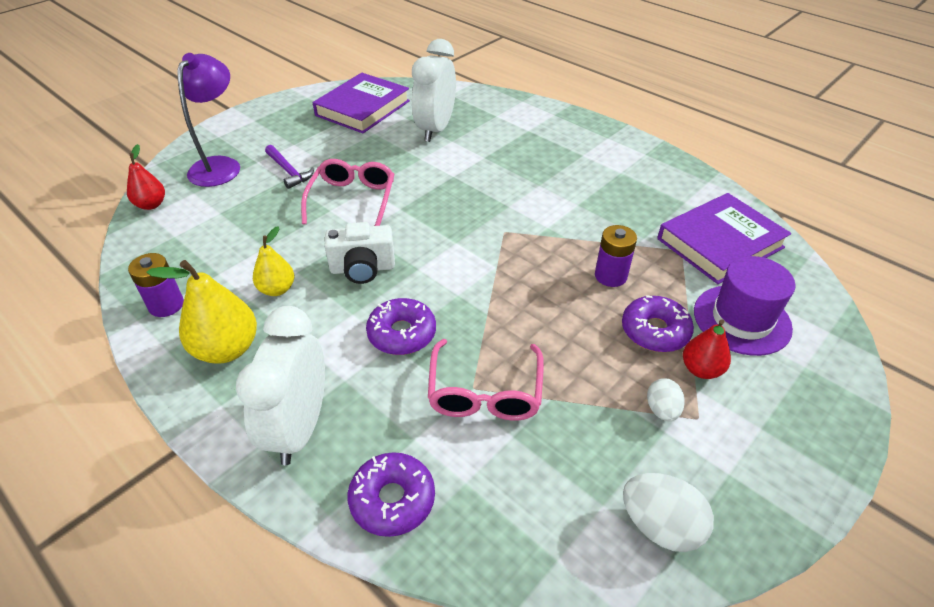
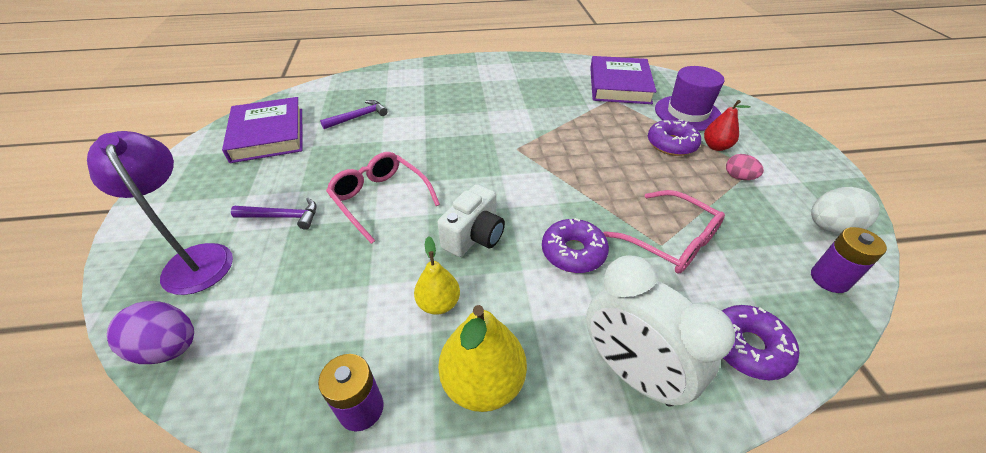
camera: 50 degrees left, 0 degrees up
(151, 205) = (169, 348): red pear -> purple egg
(435, 129) = (358, 117): white clock -> purple hammer
(610, 276) = (608, 133): purple battery -> purple battery (829, 279)
(662, 410) = (738, 177): white egg -> pink egg

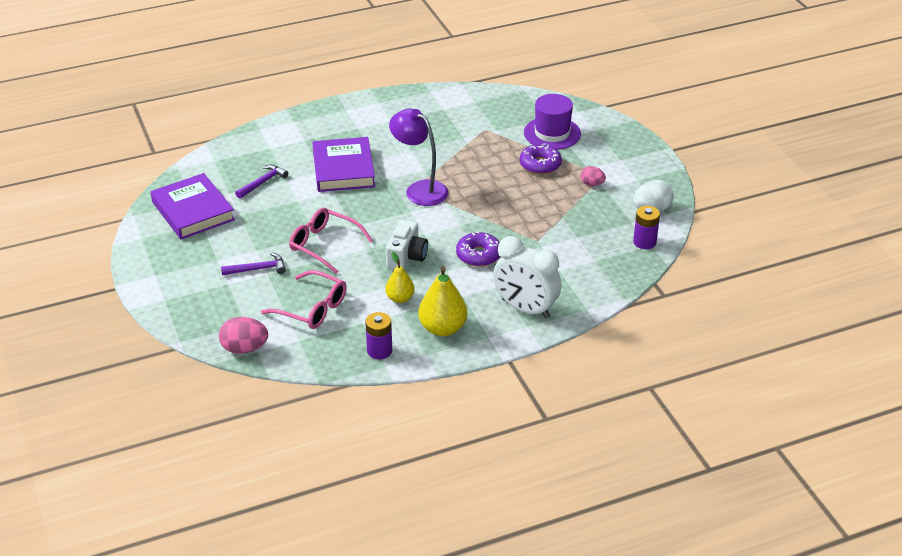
camera: 15 degrees left, 5 degrees down
(169, 348) = (244, 348): purple egg -> pink egg
(195, 259) = (216, 304): purple lamp -> purple lamp (420, 189)
(619, 85) = (489, 113): purple book -> purple book (343, 169)
(671, 241) = (544, 237): pink glasses -> pink glasses (313, 309)
(716, 146) = (575, 161): red pear -> none
(748, 347) = (591, 286): purple donut -> none

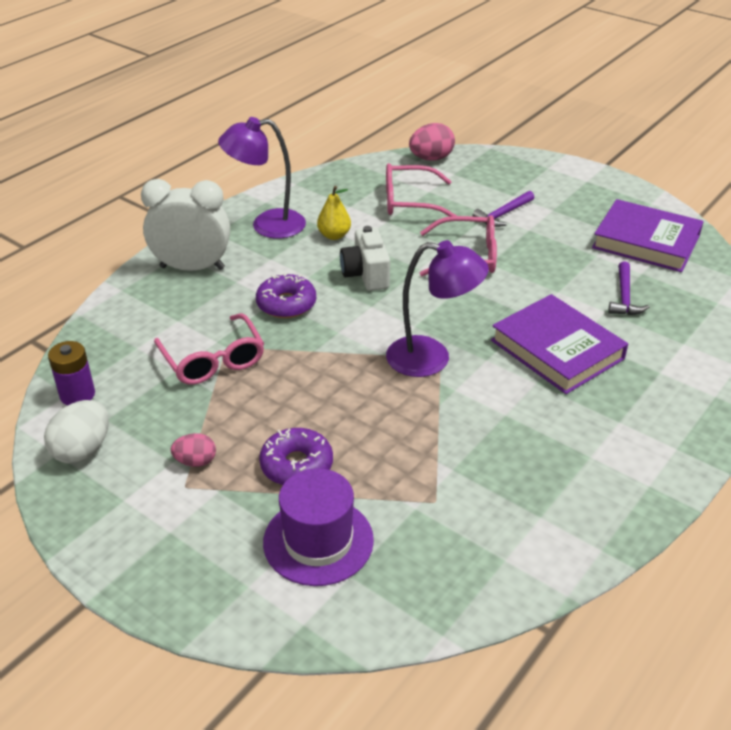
camera: 150 degrees right, 0 degrees up
(379, 351) = (311, 191): purple battery -> none
(443, 328) = (267, 225): yellow pear -> purple lamp
(551, 234) = (213, 361): none -> pink glasses

